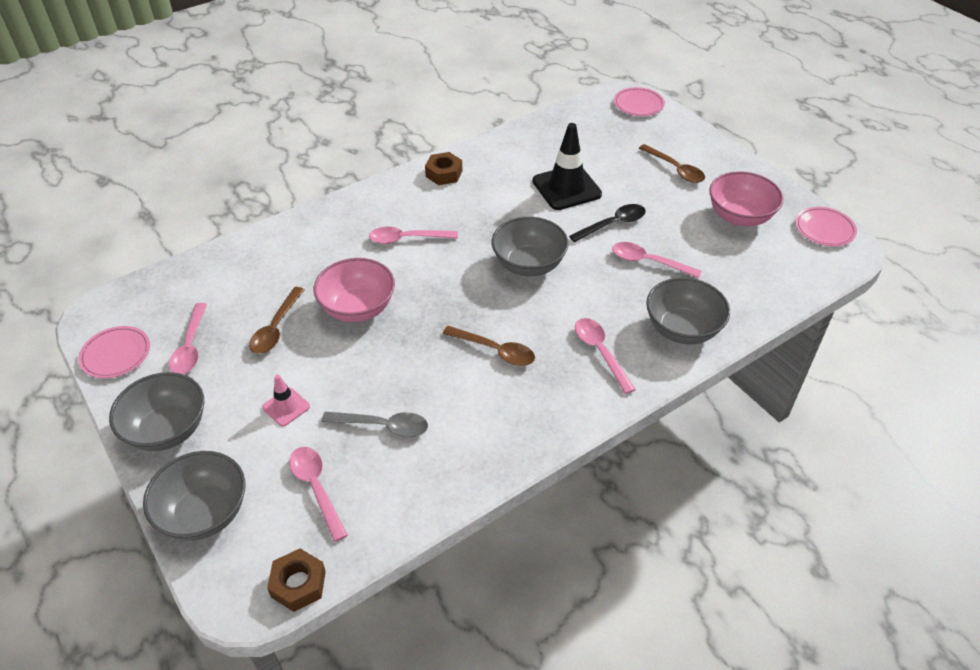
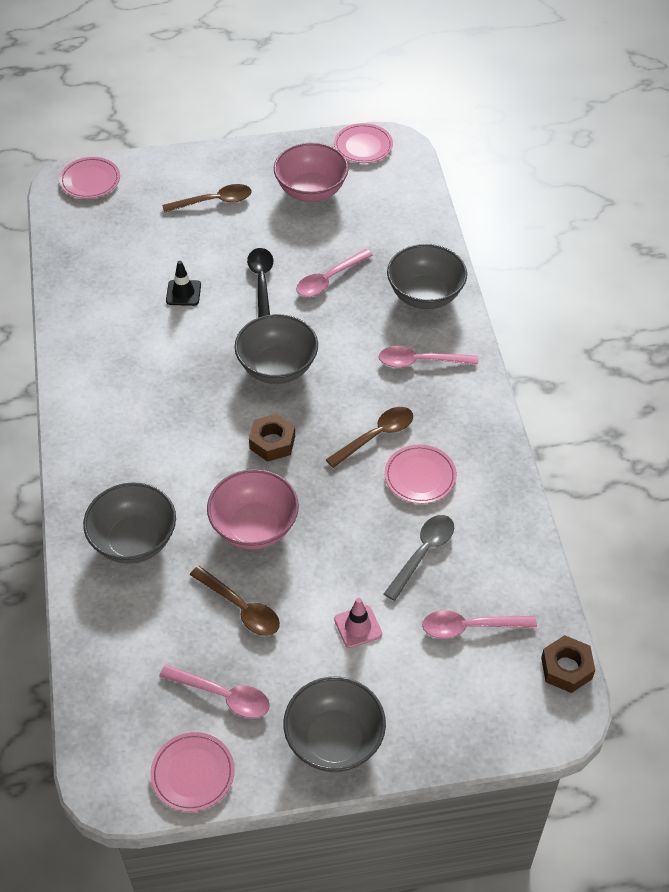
camera: 65 degrees left, 5 degrees up
(204, 513) = (457, 727): grey bowl -> grey bowl (134, 541)
(407, 239) = (174, 452): pink spoon -> none
(444, 173) = (86, 383): brown nut -> brown nut (272, 442)
(467, 396) = (420, 476): none -> pink plate
(566, 188) = (183, 293): black traffic cone -> black traffic cone, size x0.51

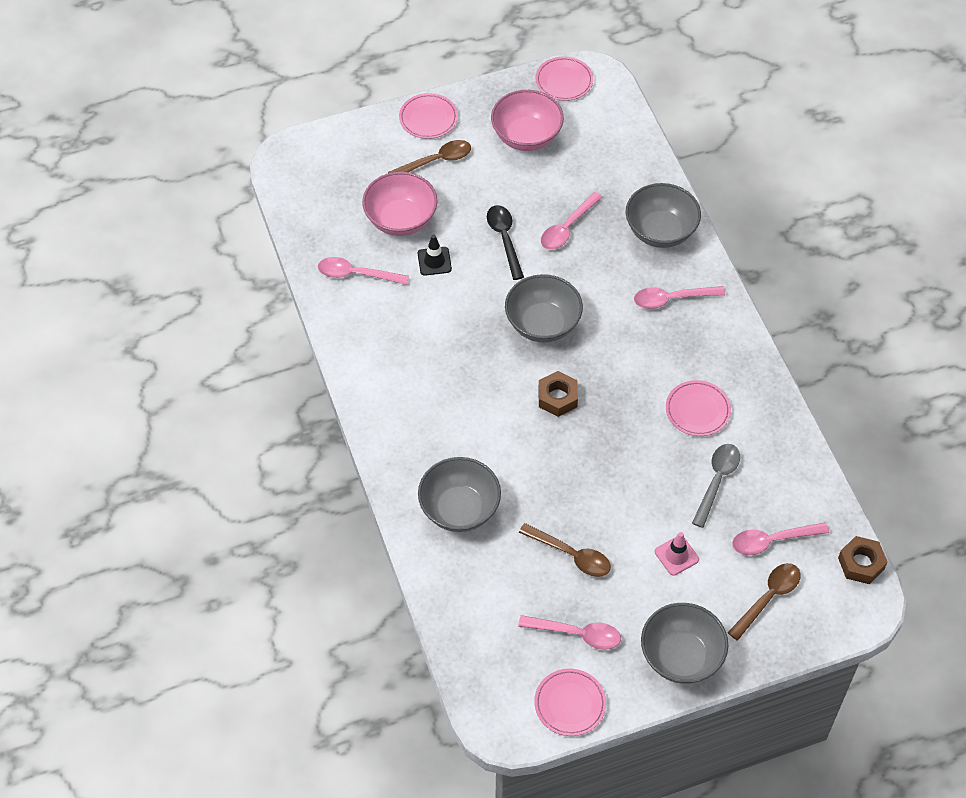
camera: 10 degrees left, 5 degrees up
(90, 181) = (309, 155): pink plate -> pink plate (428, 118)
(100, 295) = (356, 274): none -> pink spoon
(254, 527) = (563, 480): pink bowl -> pink bowl (401, 220)
(376, 436) = (649, 378): brown spoon -> brown spoon (768, 598)

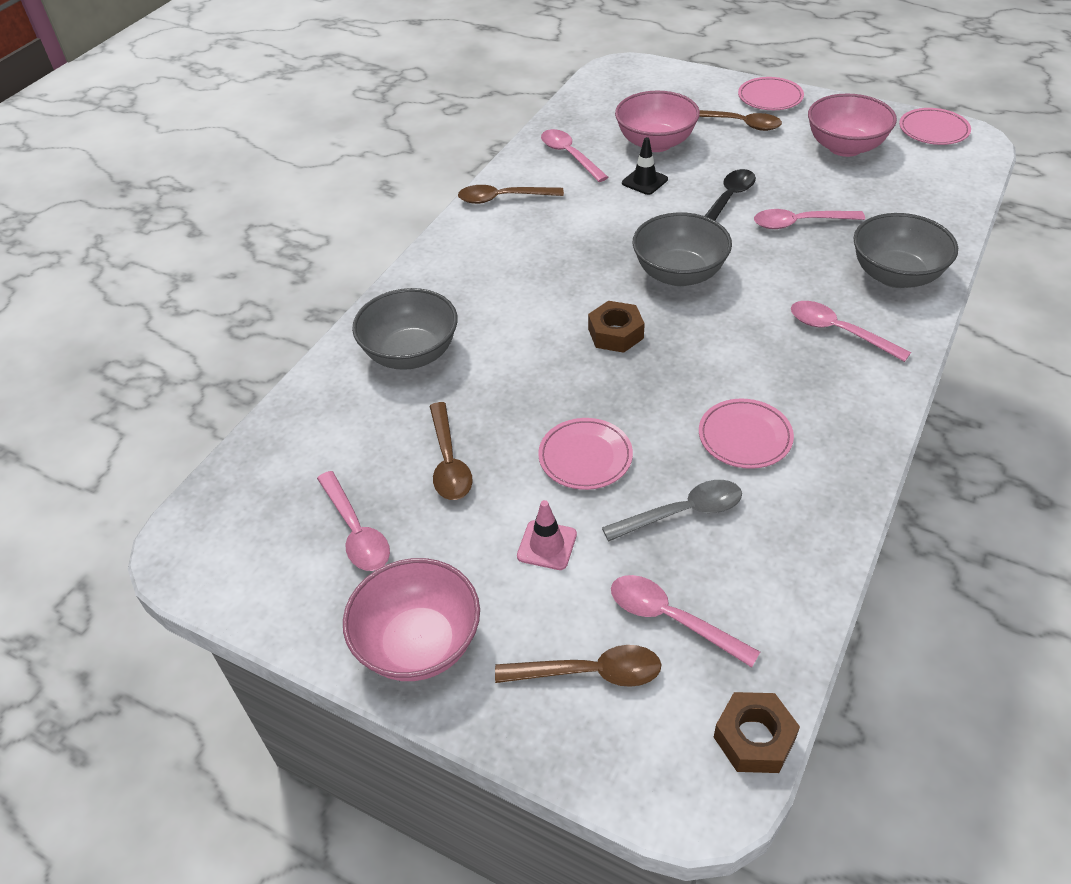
camera: 50 degrees right, 10 degrees down
(359, 347) = (503, 198): none -> brown spoon
(570, 704) = (260, 586): pink plate -> pink plate (585, 457)
(681, 656) = (419, 644): grey bowl -> pink bowl

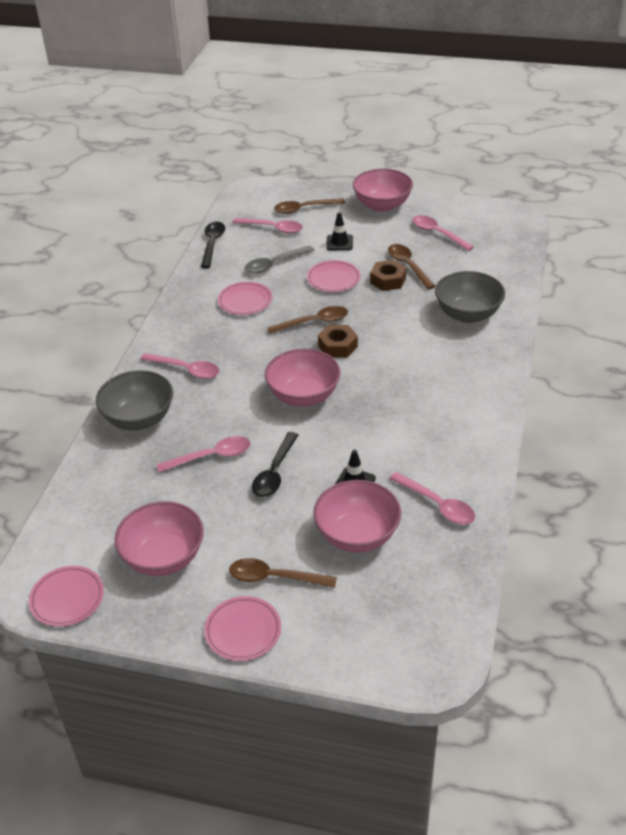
camera: 165 degrees right, 5 degrees down
(503, 198) = (475, 444): brown spoon -> brown spoon (314, 322)
(547, 545) = (339, 243): pink traffic cone -> black traffic cone
(679, 274) = (303, 396): grey bowl -> pink bowl
(754, 738) = (233, 203): brown nut -> brown nut (388, 280)
(804, 596) = (212, 244): none -> black spoon

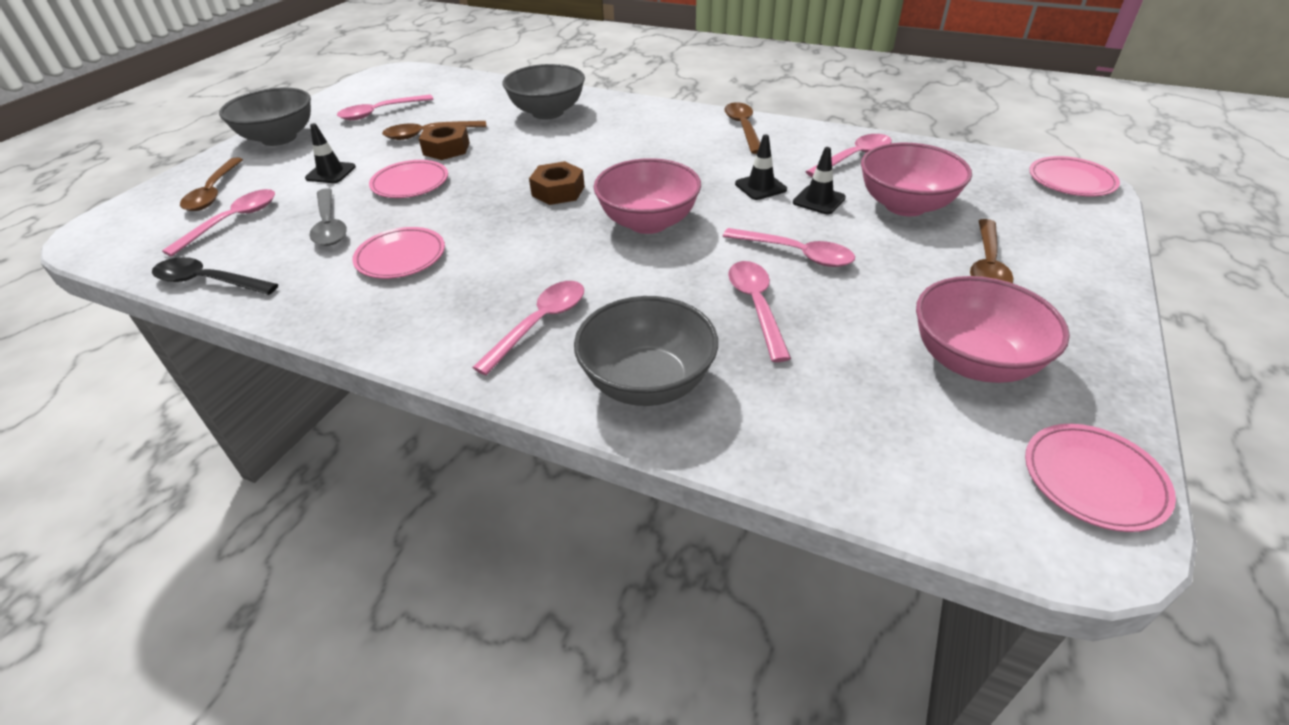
camera: 80 degrees left, 0 degrees up
(243, 631) = (1085, 295): pink plate -> pink plate (1071, 181)
(274, 472) = (796, 254): black spoon -> pink spoon
(314, 322) = (496, 204): brown spoon -> brown spoon (743, 128)
(369, 449) = (760, 187): none -> black traffic cone
(382, 205) = (279, 138): pink bowl -> grey bowl

